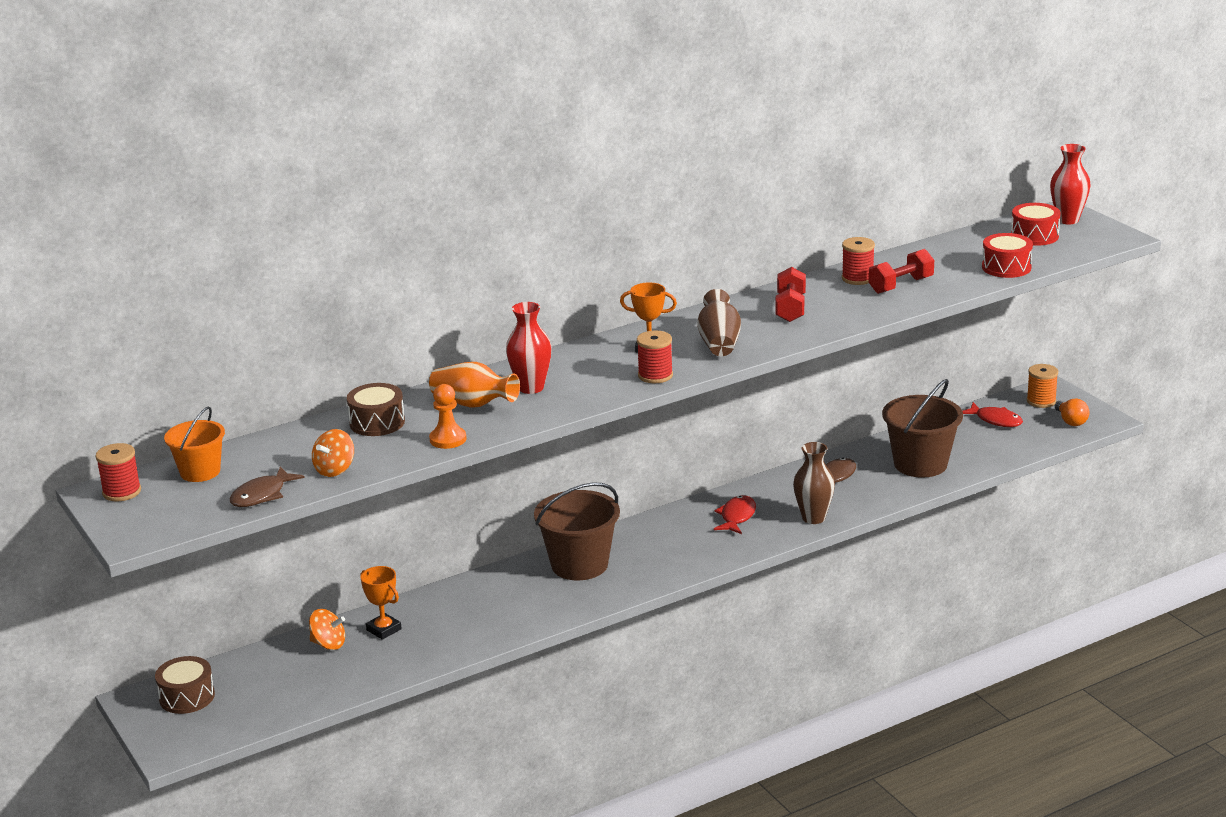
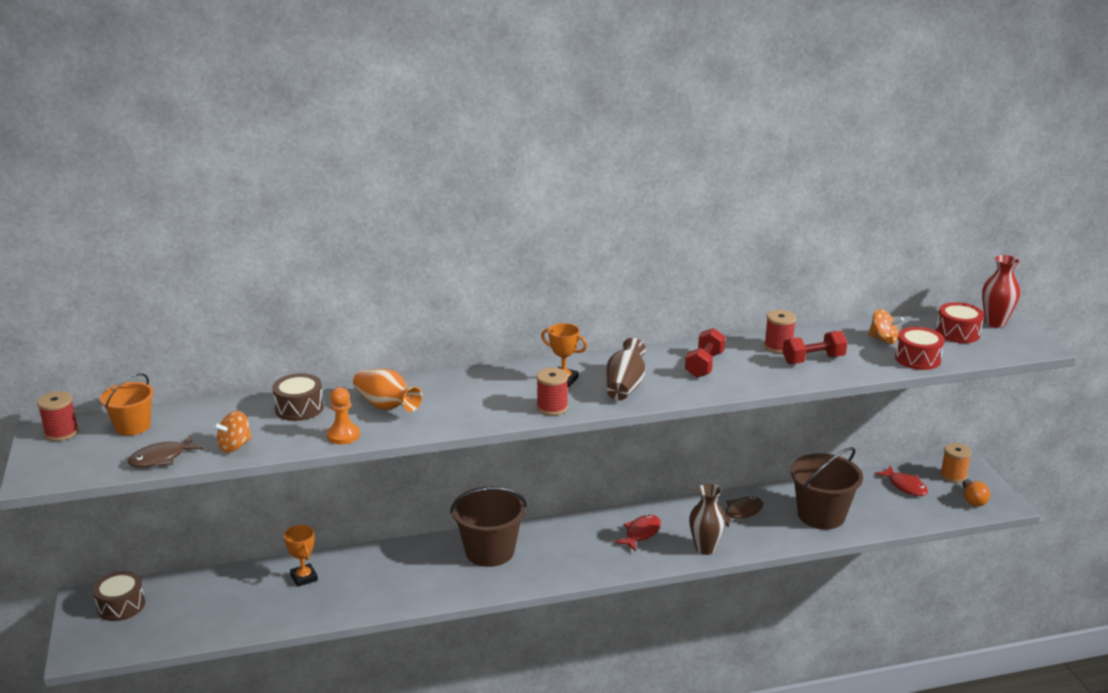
camera: 15 degrees right, 0 degrees up
(328, 644) = (254, 581): orange spinning top -> orange spinning top (883, 339)
(531, 388) = (442, 399): red vase -> none

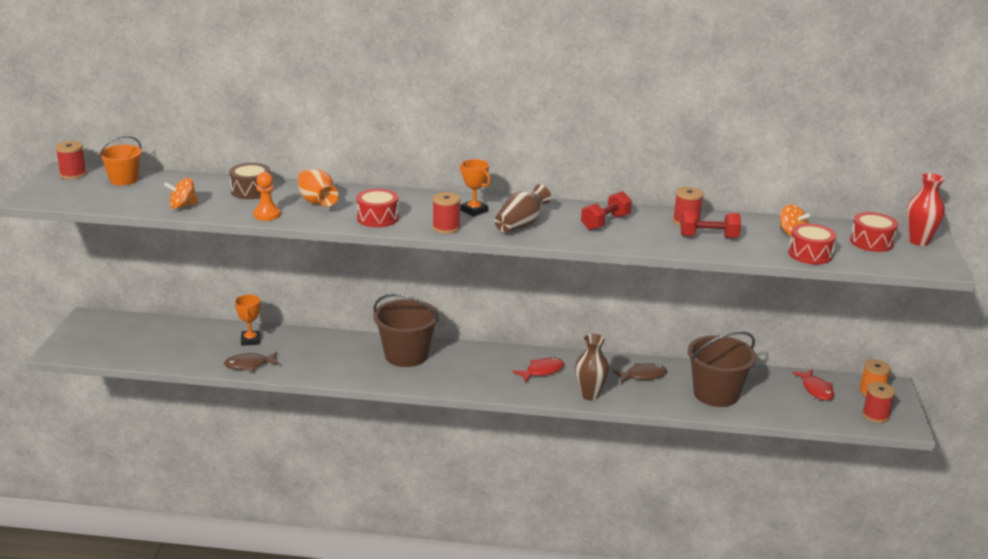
camera: 20 degrees right, 0 degrees up
(121, 605) = (109, 328): brown drum -> none
(162, 458) = (125, 203): brown fish -> brown fish (249, 365)
(470, 412) = (377, 218): none -> red drum
(973, 500) = (875, 415): orange light bulb -> red spool

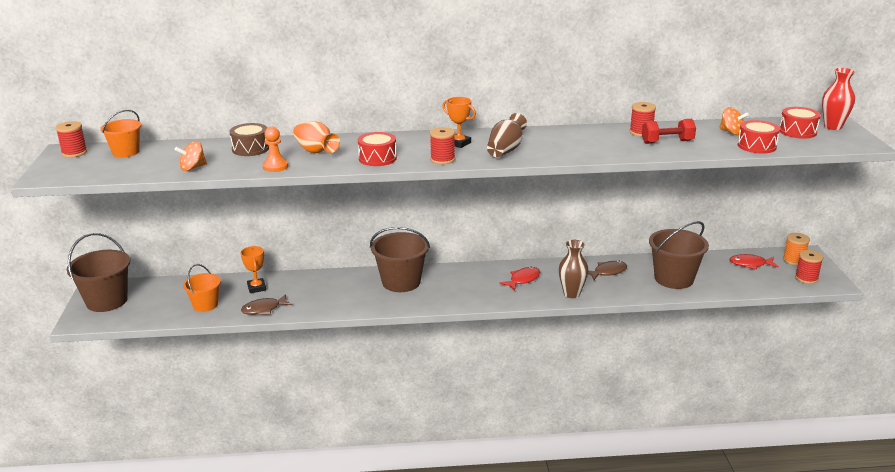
camera: 10 degrees left, 0 degrees up
(93, 333) = (107, 301): none -> brown bucket
(191, 352) = (205, 305): none -> orange bucket
(605, 222) = (575, 140): red dumbbell -> none
(816, 389) = (750, 264): red fish -> red fish turned 120 degrees clockwise

